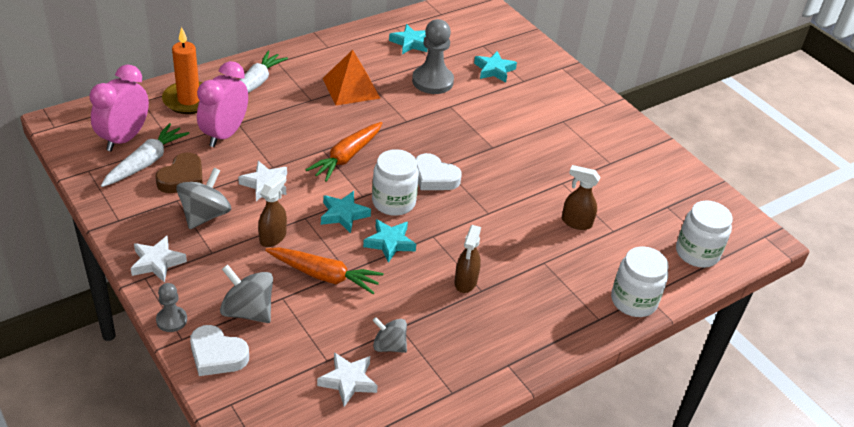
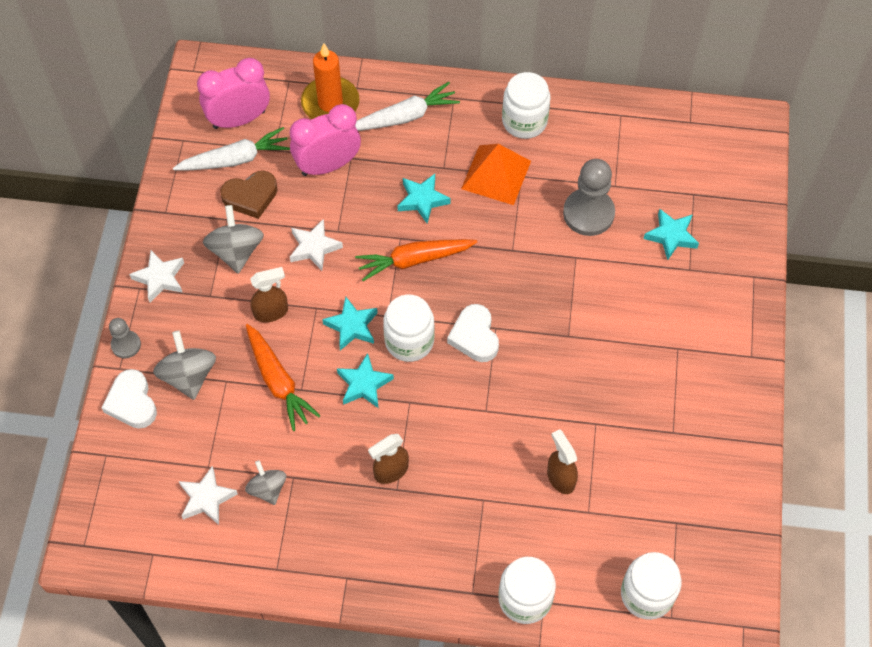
camera: 45 degrees right, 20 degrees up
(205, 215) = (236, 251): grey spinning top -> grey spinning top turned 75 degrees counterclockwise
(339, 54) = (524, 121): none -> white jar
(410, 43) = (615, 146): turquoise star -> turquoise star (422, 200)

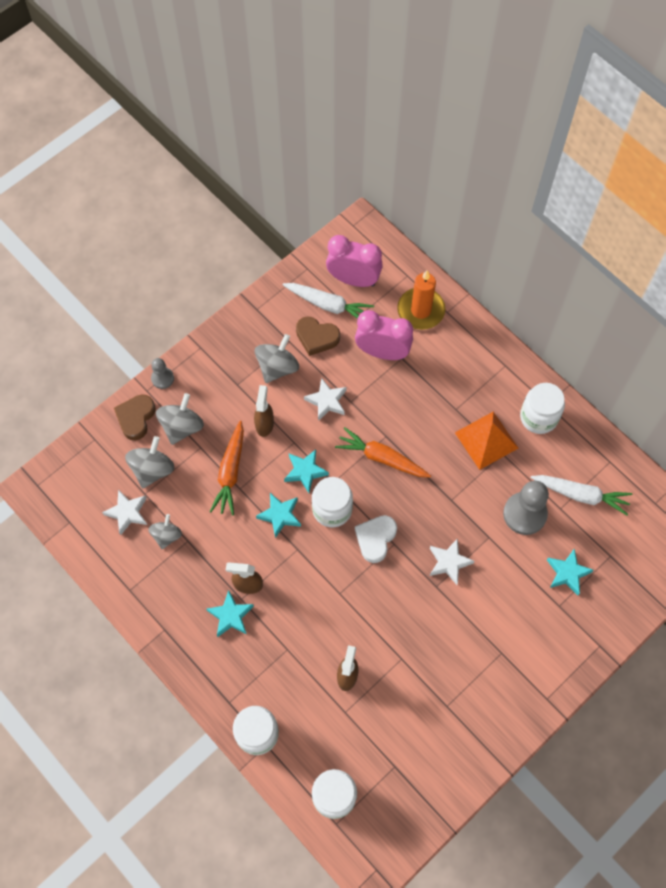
camera: 40 degrees right, 5 degrees up
(132, 402) = (136, 418): white heart -> brown heart
(160, 278) = (217, 350): white star -> white star (449, 562)
(195, 438) = (152, 469): none -> grey spinning top
(271, 312) = (264, 424): brown spray bottle -> brown spray bottle turned 105 degrees counterclockwise
(404, 116) = (461, 355): white carrot -> white carrot (580, 495)
(422, 200) = (422, 421): turquoise star -> turquoise star (230, 616)

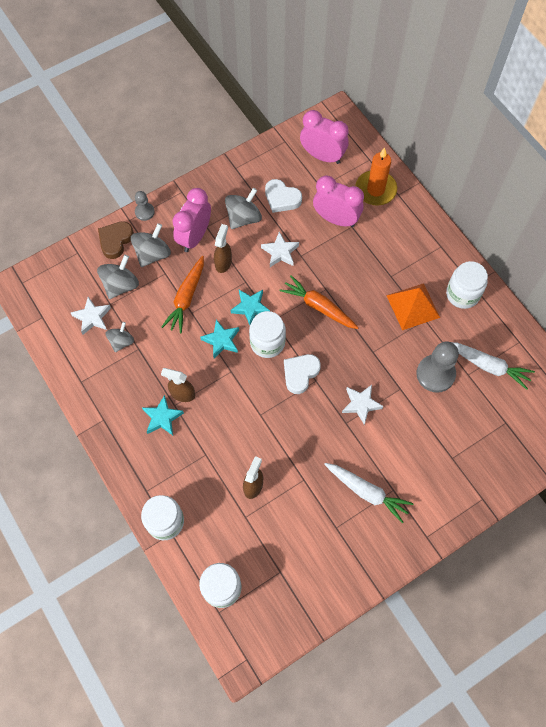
camera: 10 degrees right, 0 degrees up
(226, 398) = (194, 237): none -> pink clock
(316, 337) = (282, 198): brown heart -> white heart
(328, 305) = (297, 173): white carrot -> white carrot (367, 492)
(567, 573) = (464, 431): turquoise star -> none

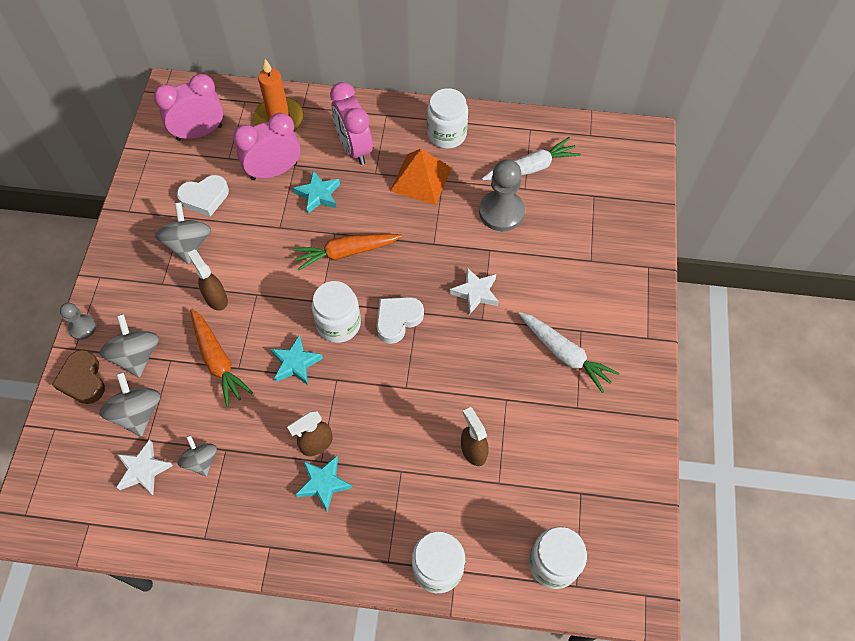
camera: 50 degrees left, 5 degrees down
(194, 237) = (160, 302): pink clock -> pink clock (354, 148)
(250, 307) = (287, 311): turquoise star -> turquoise star (318, 195)
(280, 252) = (258, 241): white star -> none
(300, 374) = (397, 320): white heart -> white heart turned 60 degrees clockwise
(367, 492) = (564, 354): white carrot -> white carrot turned 60 degrees clockwise

